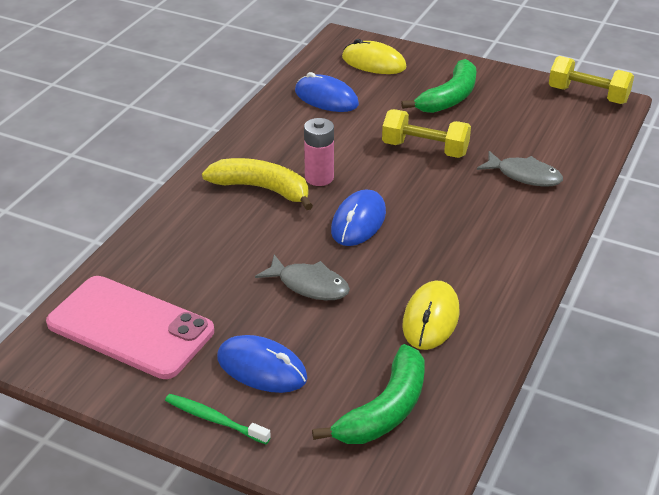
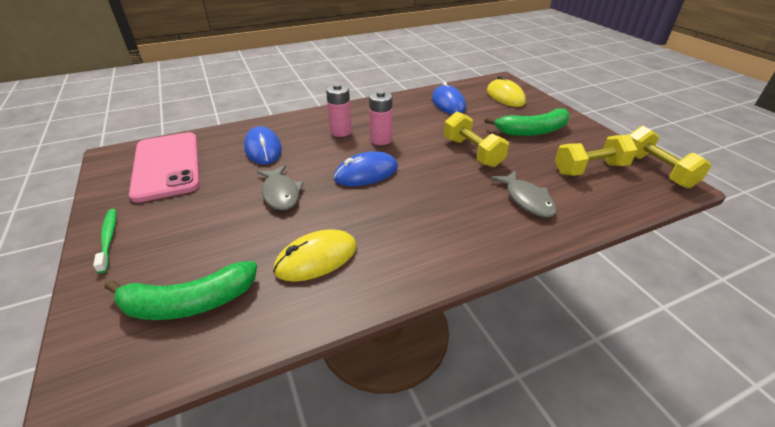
camera: 40 degrees right, 0 degrees up
(262, 189) = (341, 132): yellow banana -> pink battery
(262, 368) = (179, 225): blue mouse -> blue mouse (263, 149)
(539, 119) = (590, 169): none -> yellow dumbbell

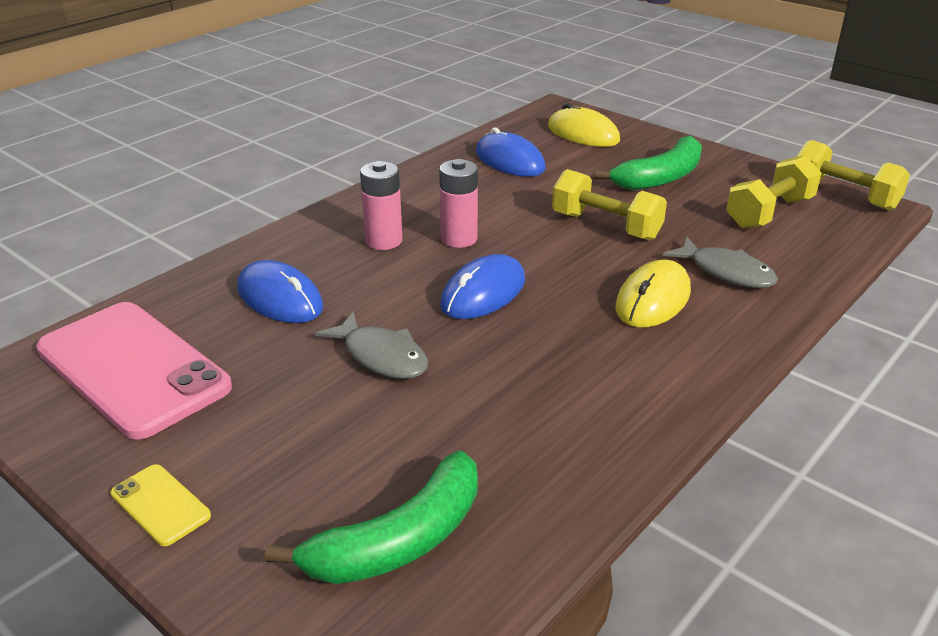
camera: 25 degrees left, 5 degrees down
(108, 239) = (160, 505): green toothbrush -> yellow phone
(316, 258) = (524, 426): yellow mouse -> yellow mouse (653, 299)

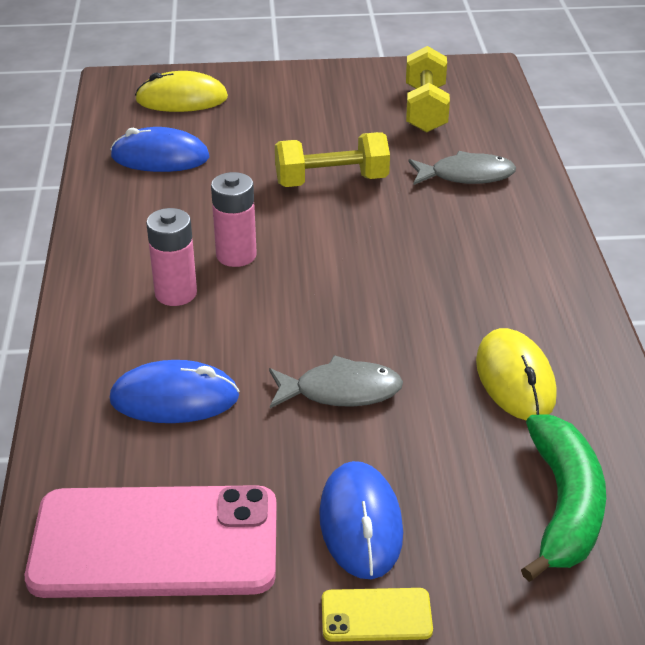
camera: 45 degrees left, 5 degrees up
(483, 293) = (330, 291): blue mouse -> blue mouse (361, 523)
(653, 299) = (452, 226): yellow mouse -> yellow mouse (515, 379)
(660, 177) = (306, 114): green banana -> none
(844, 196) = (452, 69): yellow dumbbell -> none

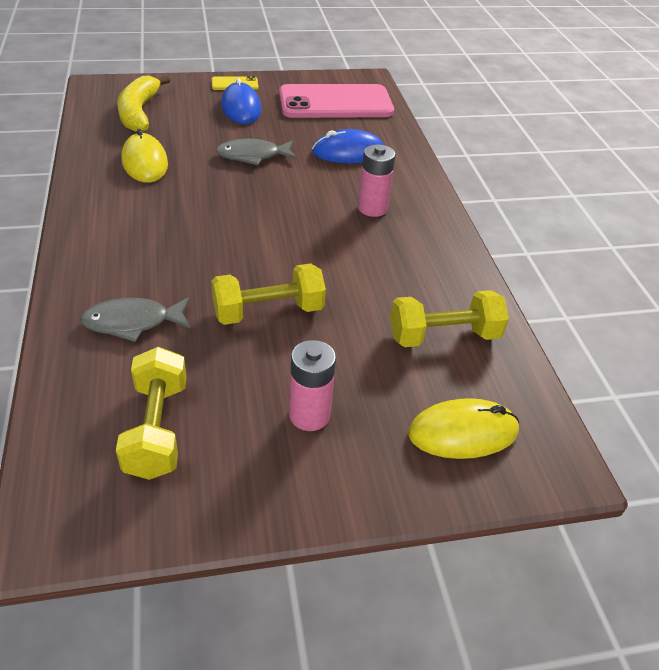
camera: 170 degrees right, 5 degrees up
(160, 157) = (444, 336): blue mouse -> yellow dumbbell
(236, 255) = (338, 236): pink battery -> pink battery (309, 415)
(564, 506) = (139, 112): green banana -> yellow banana

